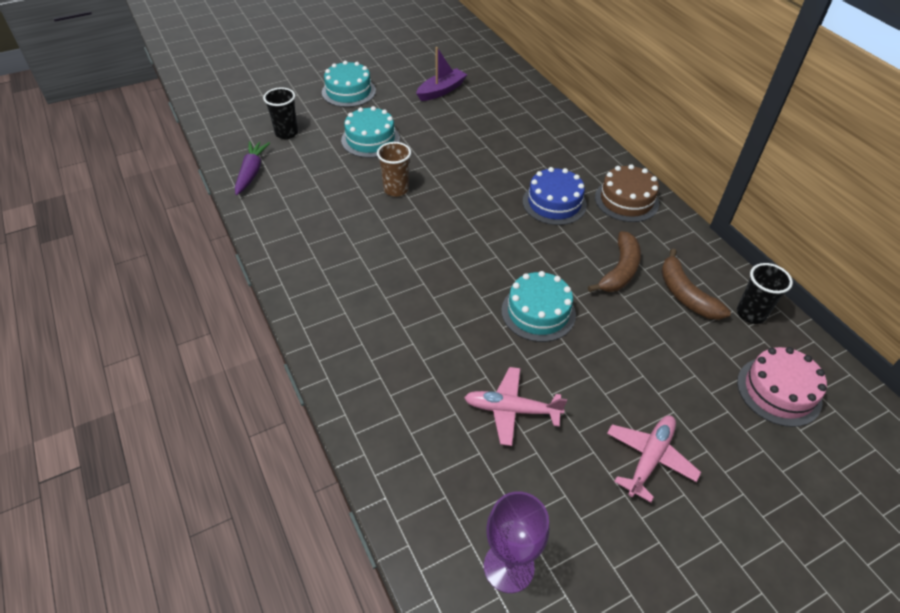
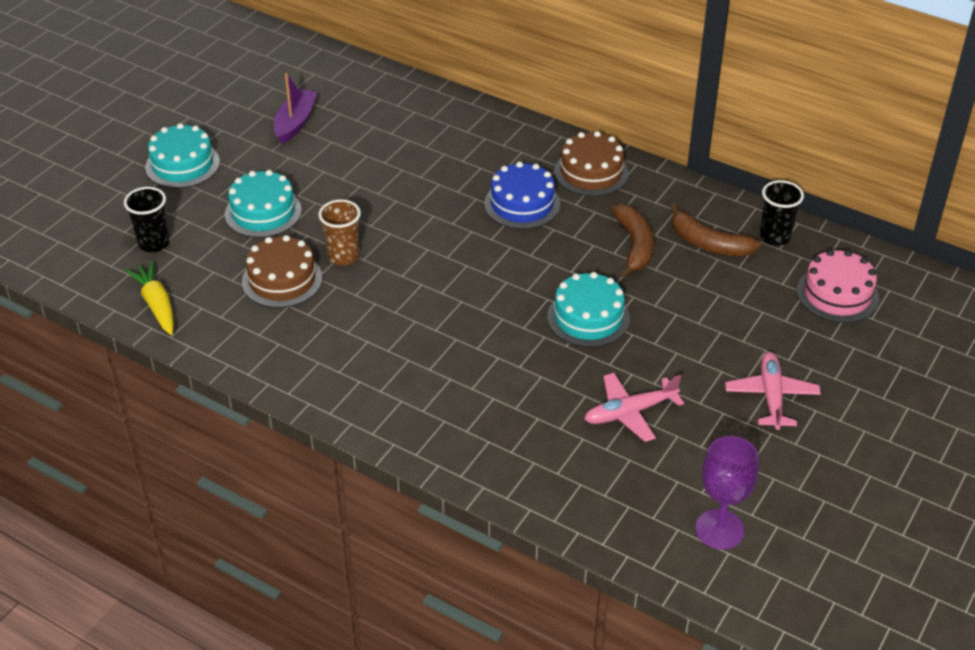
camera: 30 degrees left, 5 degrees down
(252, 172) = (156, 304): purple carrot -> yellow carrot
(342, 189) = (282, 280): none -> brown cake

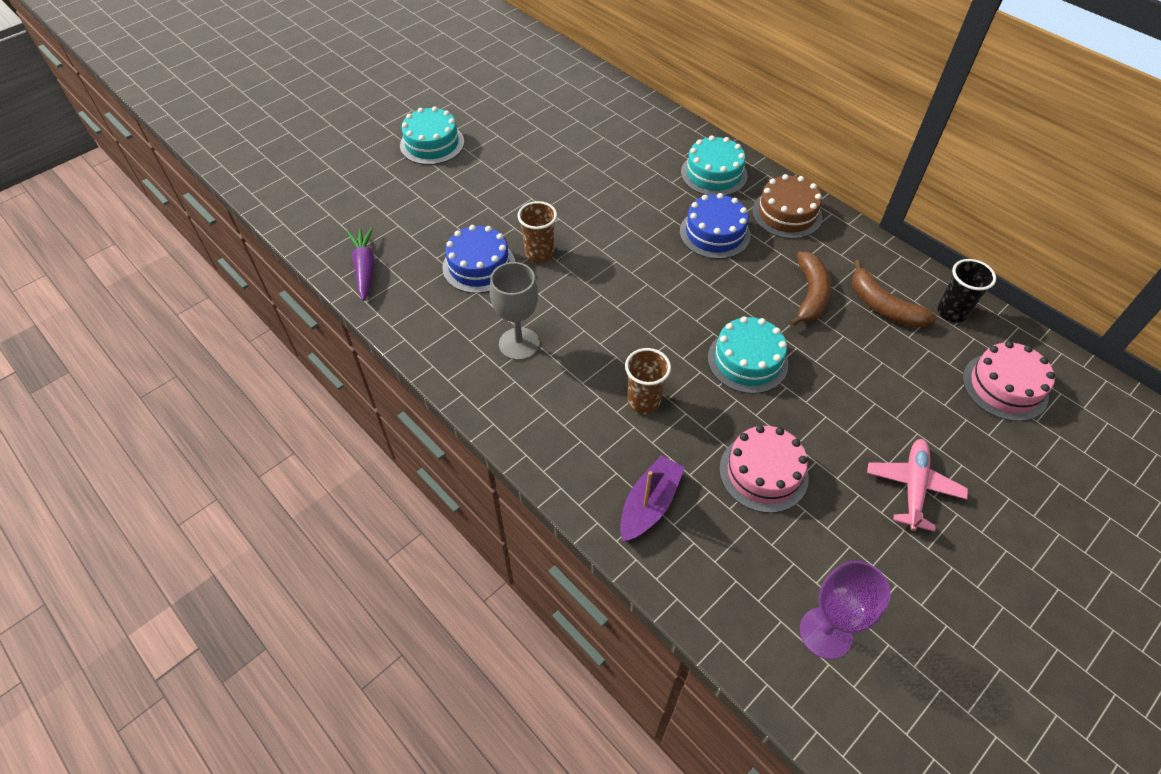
camera: 15 degrees right, 10 degrees up
(154, 243) = (383, 211): black cup -> none
(156, 304) = (365, 268): yellow carrot -> purple carrot
(263, 212) = (484, 199): turquoise cake -> turquoise cake (714, 174)
(282, 280) = (479, 266): brown cake -> blue cake
(295, 122) = (538, 122): purple boat -> purple boat (649, 504)
(351, 346) = (519, 344): none -> grey goblet
(496, 374) = (643, 402): none -> brown cup
(630, 412) = (763, 473): pink plane -> pink cake

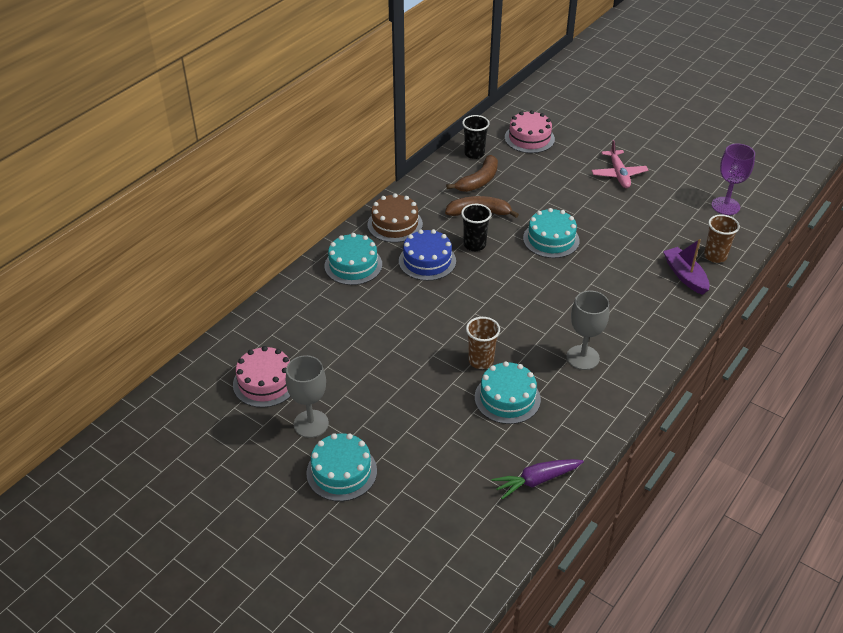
camera: 100 degrees left, 10 degrees down
(479, 266) = (507, 398): blue cake -> turquoise cake
(494, 130) = (311, 424): none -> grey goblet
(643, 402) = (607, 285): brown cup -> brown cup (715, 256)
(649, 504) = (685, 276): purple boat -> purple boat turned 45 degrees clockwise
(741, 280) = (474, 245): none -> black cup
(763, 473) = (637, 230): pink cake -> pink cake (265, 382)
(913, 487) = (618, 174): pink plane -> pink plane turned 105 degrees counterclockwise

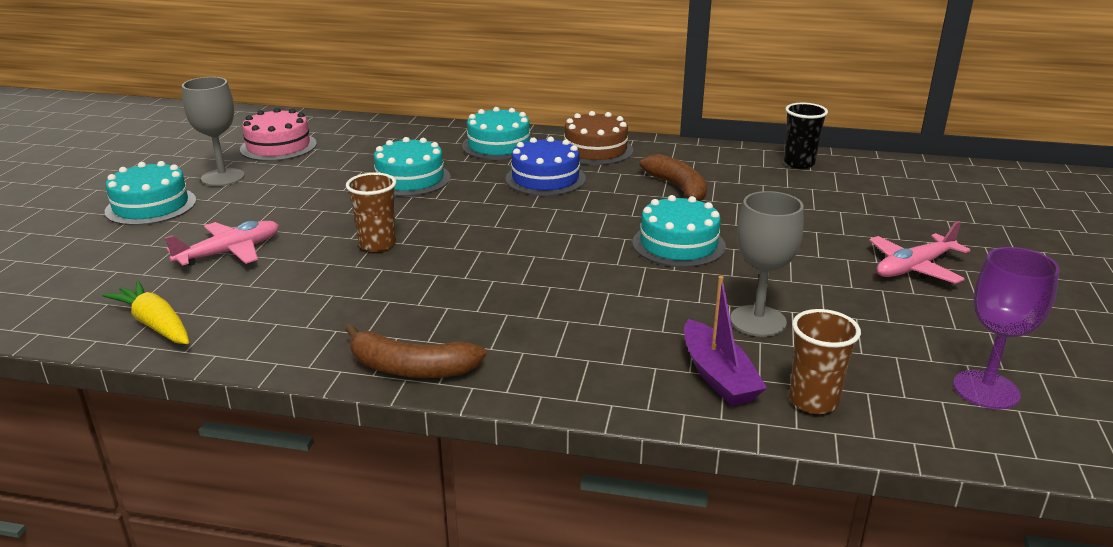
camera: 65 degrees right, 15 degrees down
(452, 434) = (230, 252): none -> pink plane
(474, 245) = (607, 198): black cup -> none
(478, 181) = (744, 176): brown banana -> brown banana (410, 368)
(507, 398) = (313, 274): turquoise cake -> turquoise cake (410, 179)
(529, 138) = (892, 189): pink cake -> none
(536, 480) = (155, 324): purple carrot -> yellow carrot
(582, 357) = (430, 315): grey goblet -> grey goblet (758, 321)
(685, 276) = (718, 376): purple boat -> purple boat turned 120 degrees clockwise

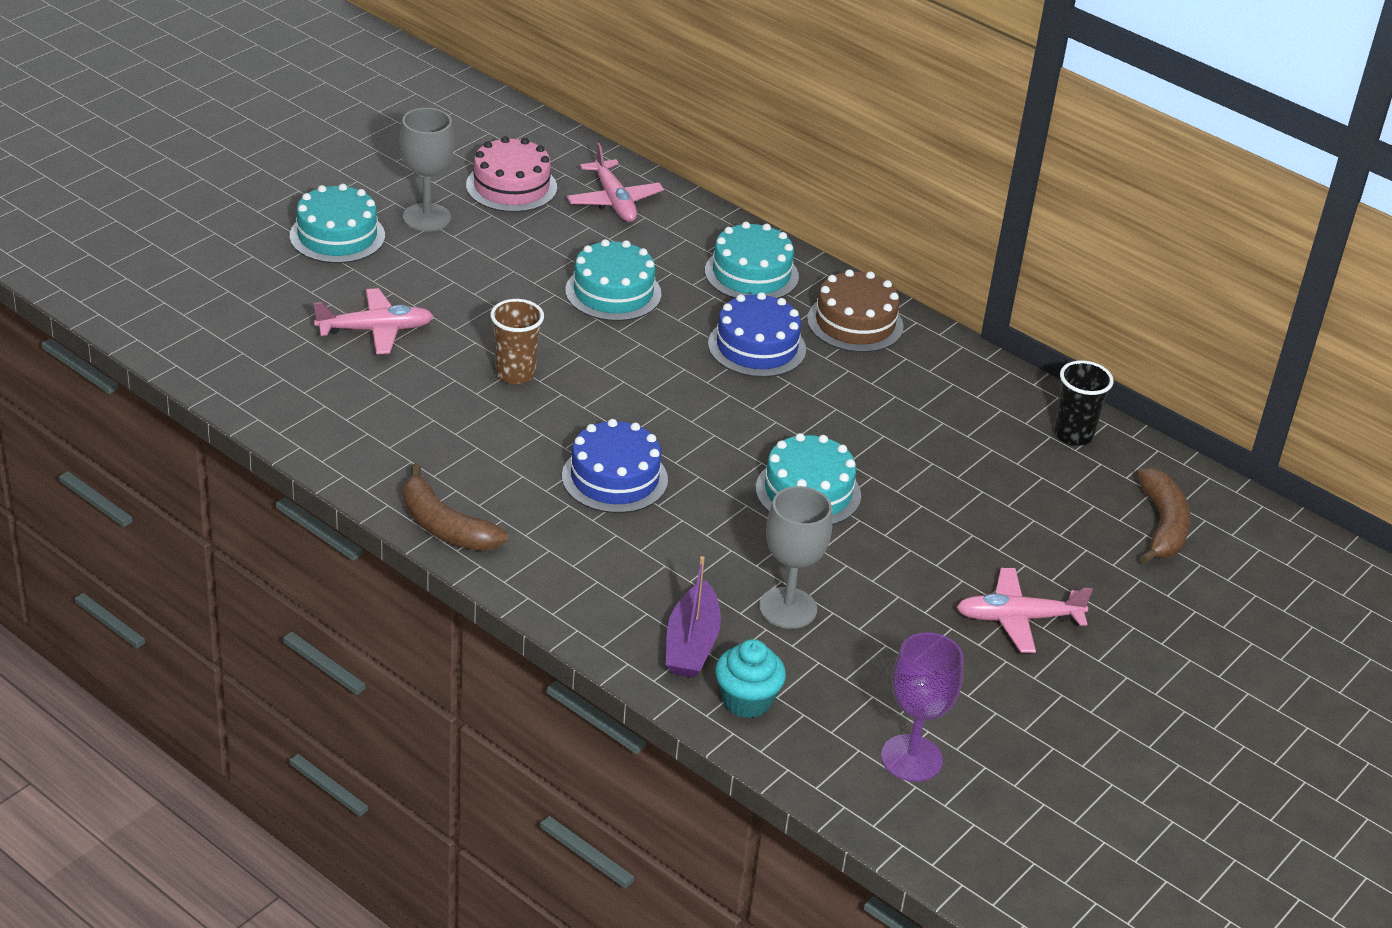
camera: 25 degrees right, 10 degrees up
(155, 324) = (270, 393): yellow carrot -> none
(363, 135) = (614, 201): none -> pink plane
(526, 283) = (614, 478): none -> blue cake
(678, 188) = (888, 418): brown banana -> brown banana (1162, 526)
(813, 401) = (746, 700): brown cup -> turquoise cupcake

